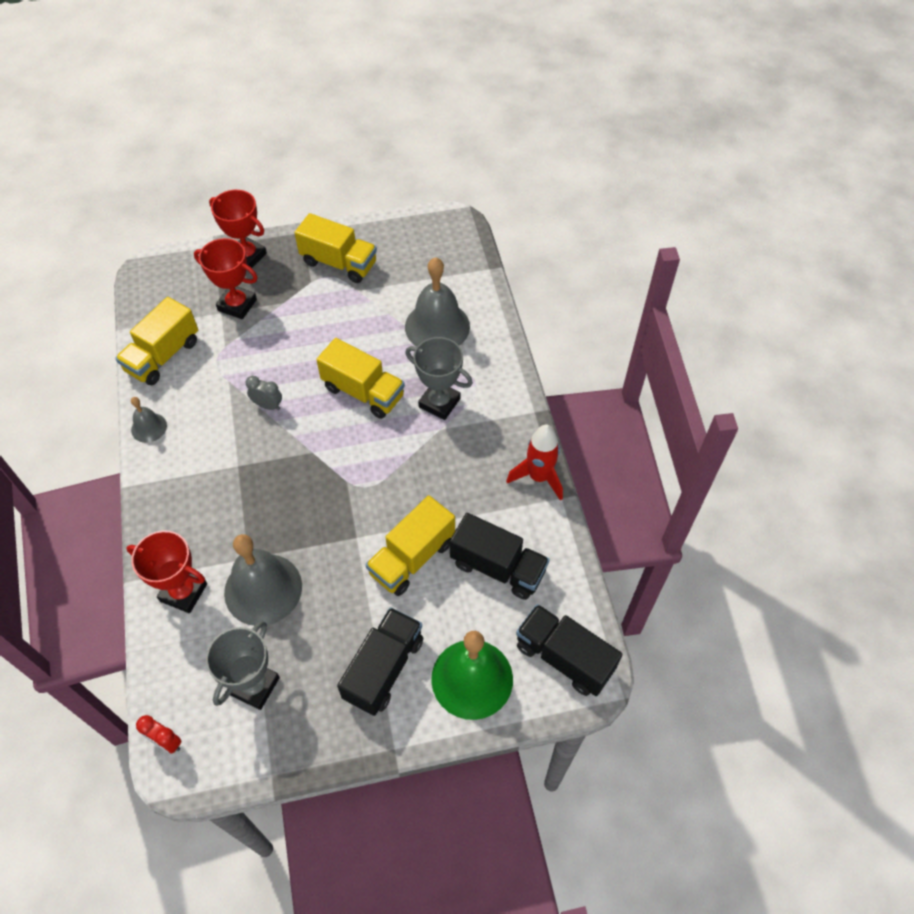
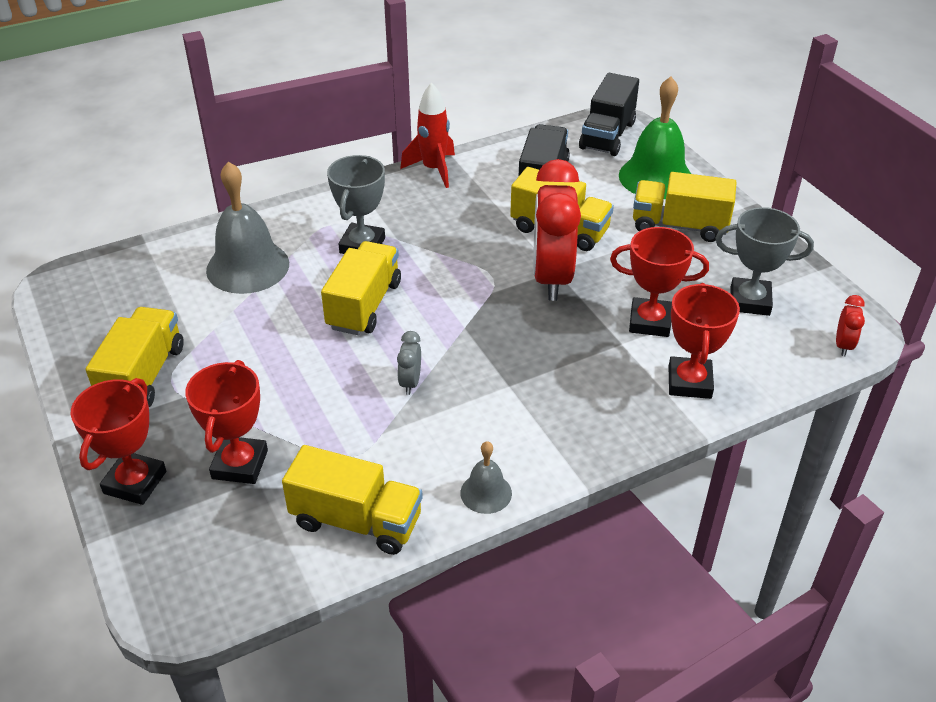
camera: 105 degrees left, 15 degrees down
(263, 589) = (649, 322): grey bell -> red trophy
(347, 531) = (551, 278): none -> red clock
(384, 668) = (679, 226): black truck -> yellow truck

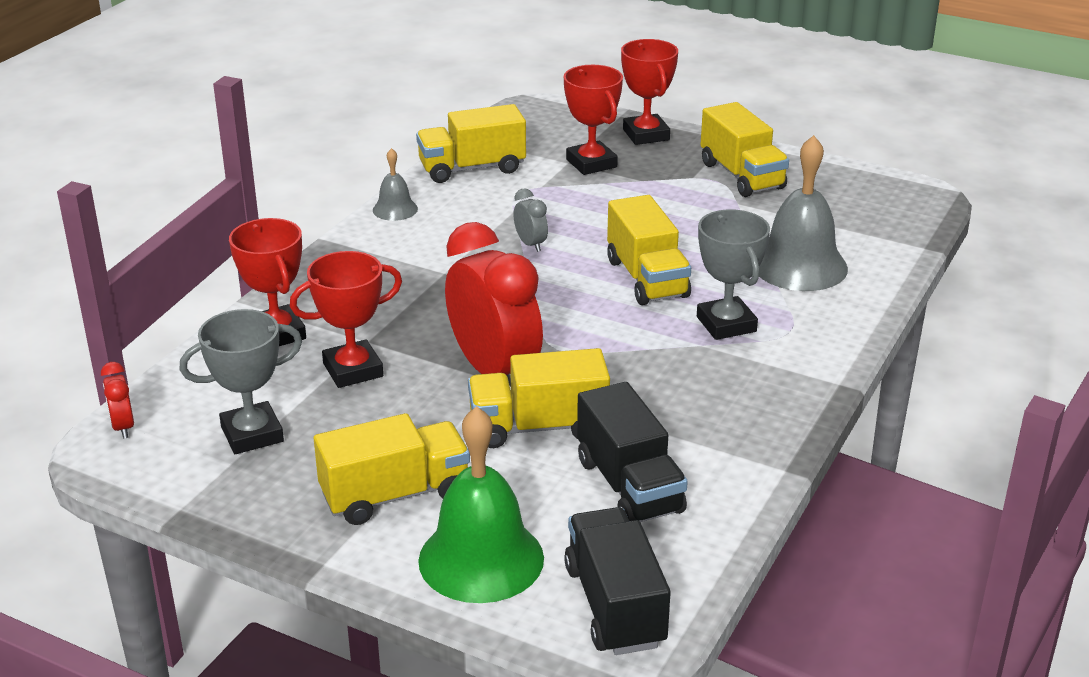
camera: 145 degrees right, 10 degrees down
(433, 170) = (776, 438): red rocket -> none

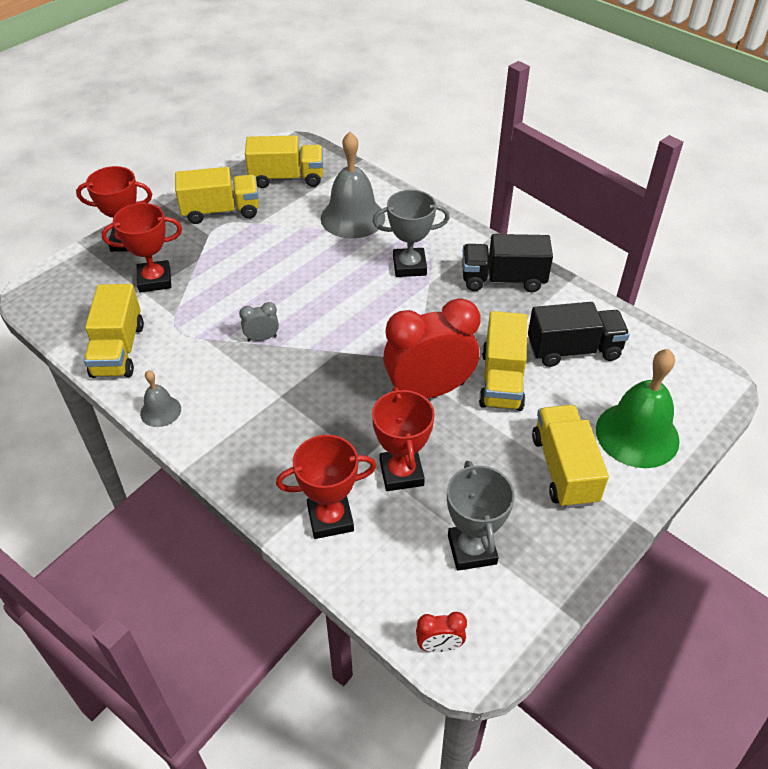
camera: 75 degrees left, 15 degrees up
(615, 606) = (685, 381): black truck -> black truck (503, 279)
(647, 278) = (338, 289): yellow truck -> yellow truck (287, 178)

